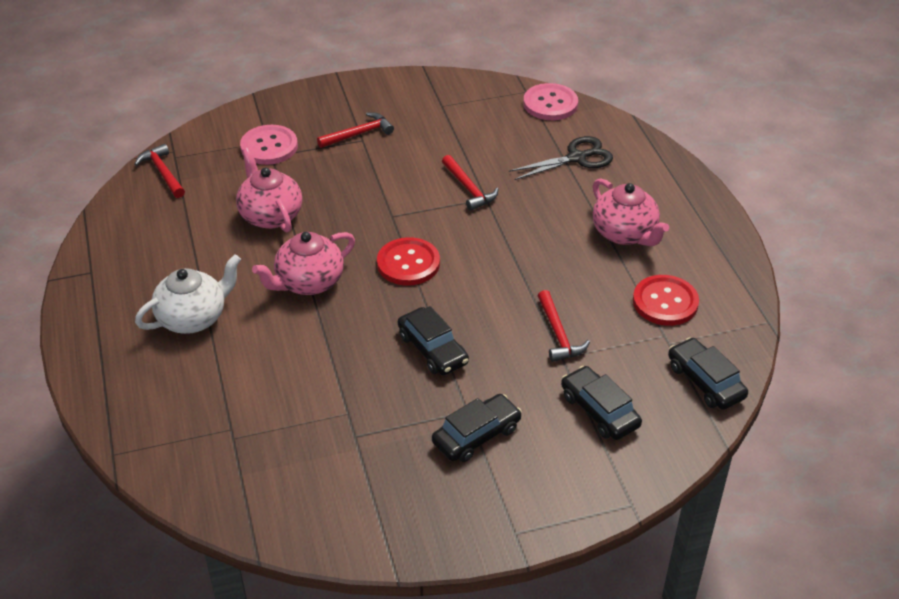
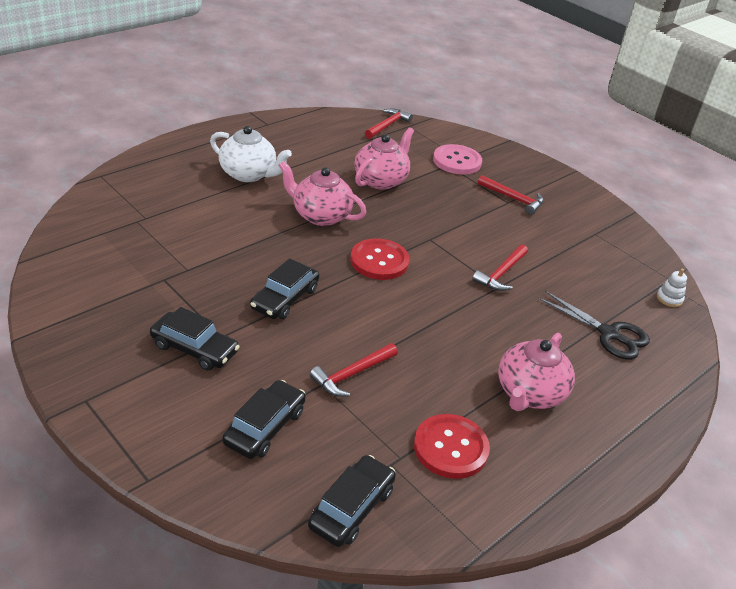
camera: 60 degrees right, 5 degrees down
(550, 104) = (669, 299): pink button -> white stacking toy

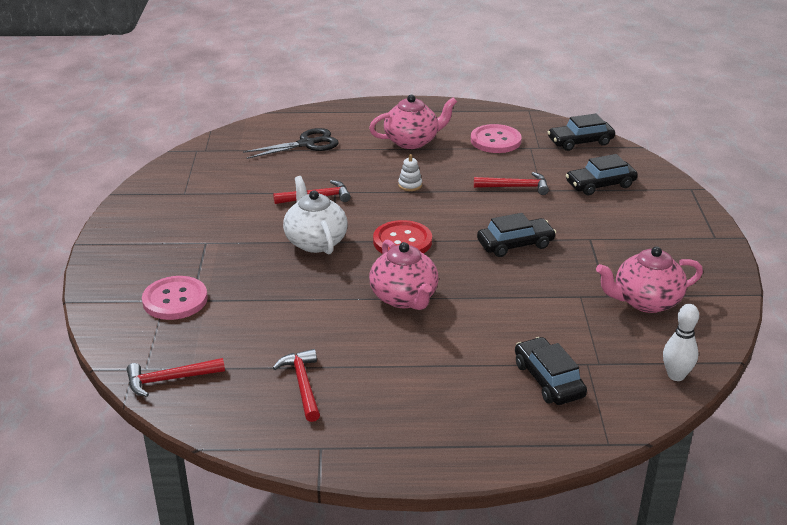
camera: 135 degrees left, 5 degrees down
(71, 232) = (676, 375): none -> white bowling pin
(194, 348) = (616, 238): black car -> black car (548, 380)
(249, 174) = (427, 375): white teapot -> white teapot (315, 241)
(381, 180) = (291, 310): pink teapot -> pink teapot (645, 301)
(450, 448) = (495, 140): red button -> pink button
(513, 198) = (194, 243): red hammer -> red hammer (302, 384)
(609, 334) = (307, 144): black scissors -> black scissors turned 75 degrees clockwise
(669, 299) = (224, 142): white stacking toy -> white stacking toy (410, 185)

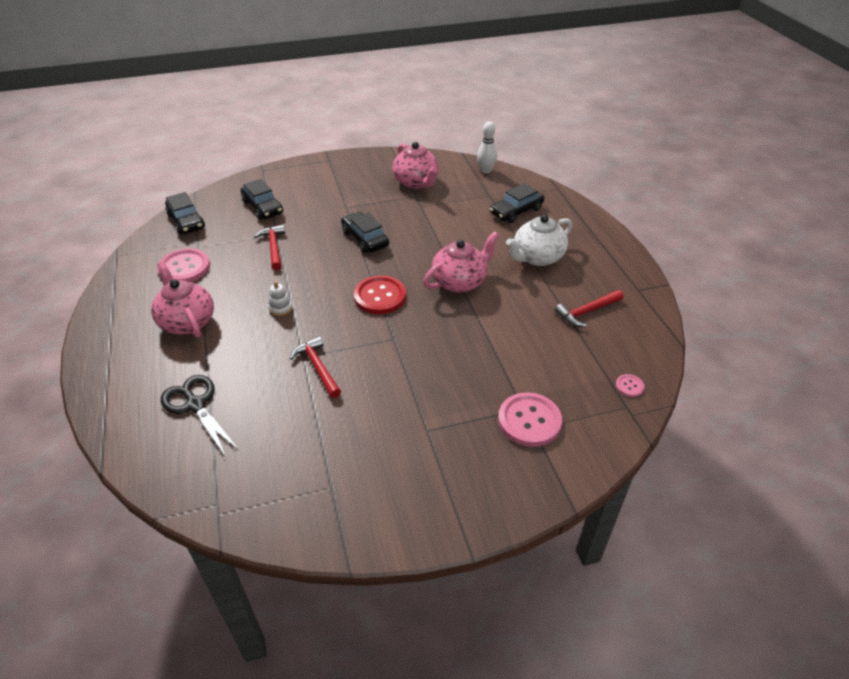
camera: 105 degrees left, 10 degrees up
(170, 379) = (629, 386): red hammer -> pink button
(315, 241) = (398, 349): white teapot -> white teapot (537, 257)

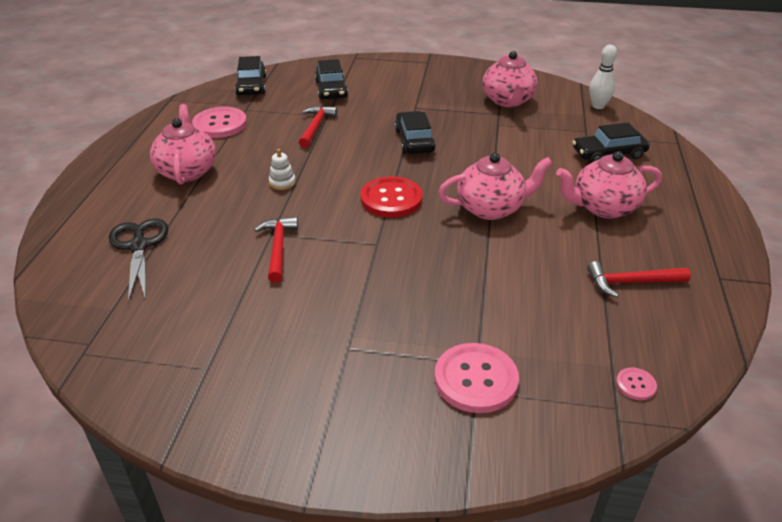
camera: 25 degrees right, 5 degrees down
(537, 257) = (603, 207): white teapot -> pink teapot

